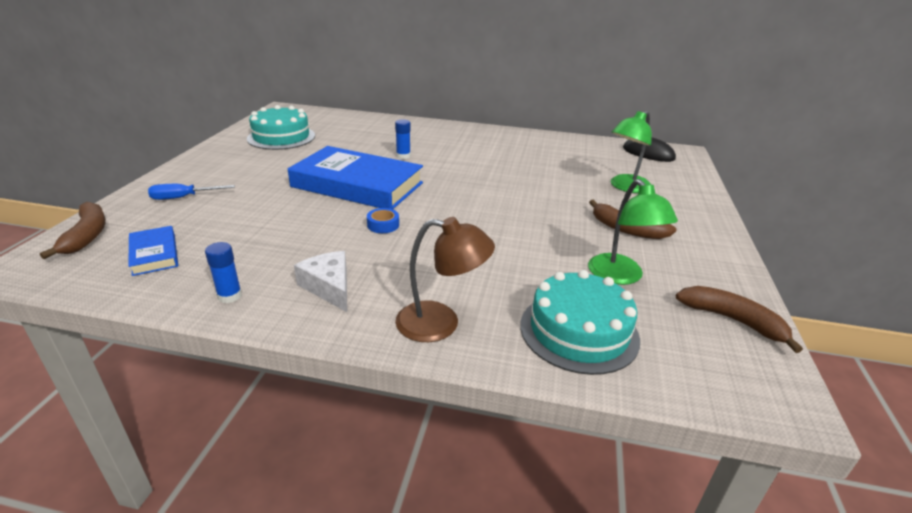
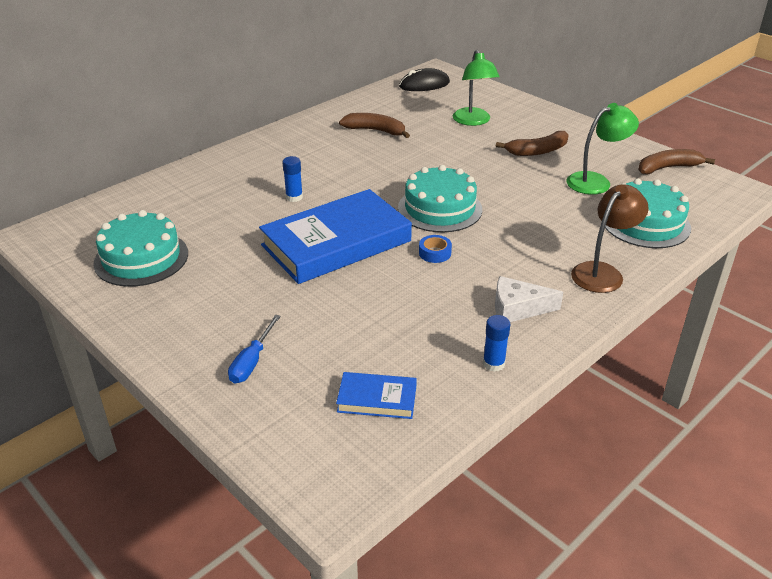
camera: 55 degrees left, 5 degrees up
(87, 235) = (288, 445): brown banana -> brown banana (375, 130)
(456, 210) = (440, 208): none -> turquoise cake
(620, 276) = (596, 181): green lamp -> green lamp turned 45 degrees counterclockwise

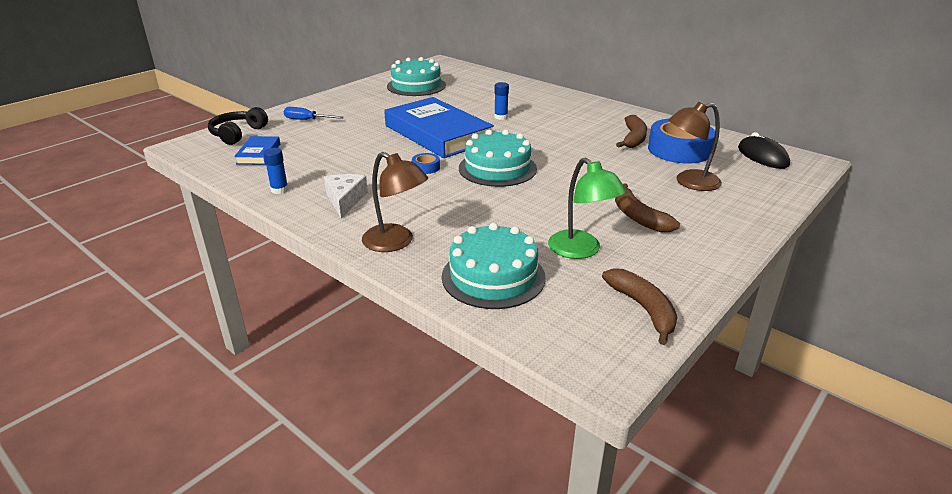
camera: 85 degrees right, 5 degrees down
(291, 437) = (237, 134): none -> black headphones
(406, 114) = (679, 150): none -> blue tape
(473, 121) = (689, 182): green lamp -> brown lamp

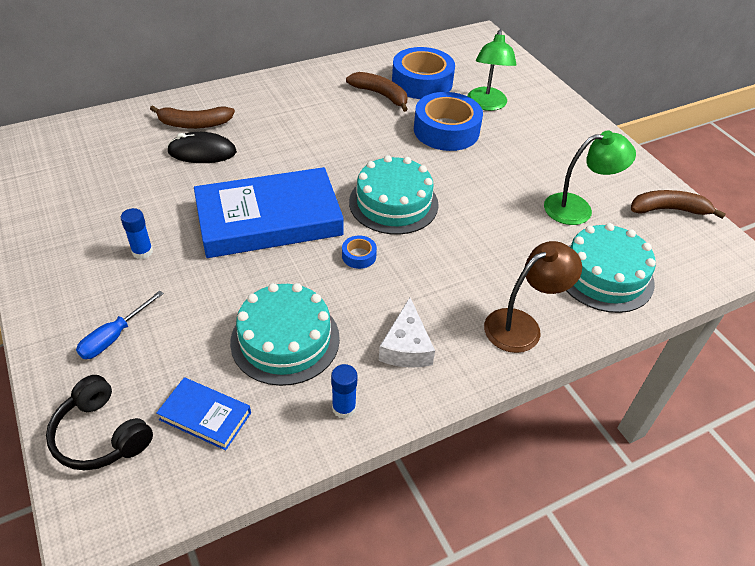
camera: 70 degrees left, 15 degrees up
(345, 200) = (406, 346): white cheese -> white cheese turned 105 degrees counterclockwise
(416, 86) = (82, 191): turquoise cake -> turquoise cake (285, 340)
(501, 117) = (258, 156): blue glue stick -> blue glue stick (142, 252)
(621, 171) = (446, 130): none -> blue tape
(638, 217) = (534, 156): brown banana -> brown banana (194, 124)
(689, 182) = (486, 105): brown lamp -> green lamp
(762, 156) = (460, 50): black mouse -> black mouse (202, 152)

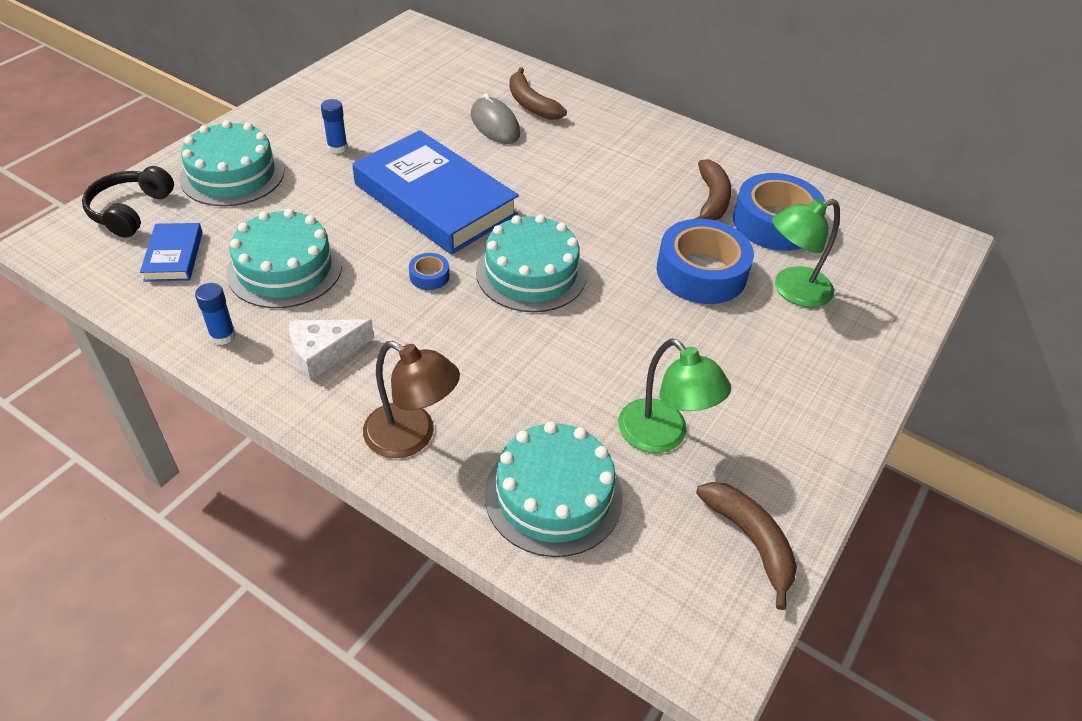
camera: 60 degrees right, 0 degrees up
(114, 337) = (232, 174): blue screwdriver -> turquoise cake
(202, 152) = (495, 124): black mouse -> grey mouse

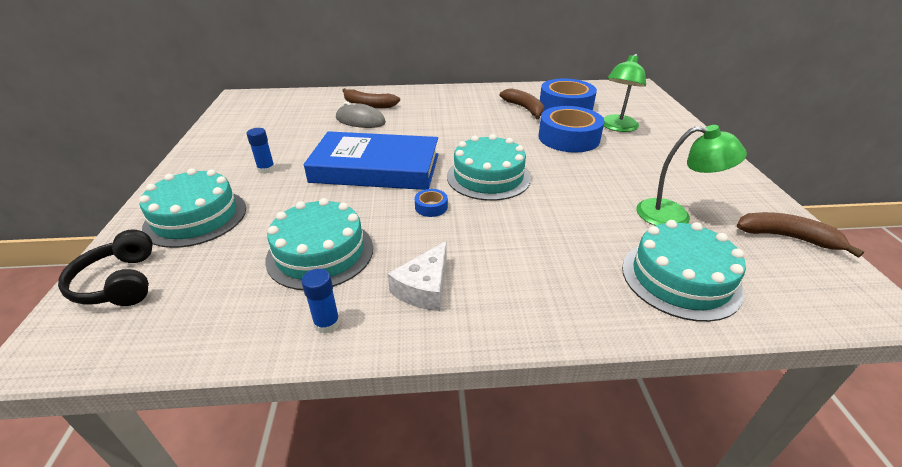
camera: 35 degrees left, 10 degrees down
(174, 256) = (207, 293): blue book -> none
(411, 437) = (558, 301): brown lamp -> none

